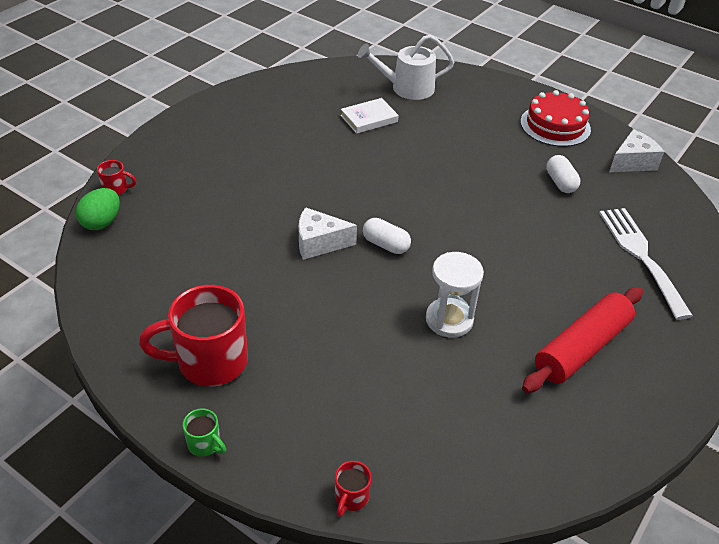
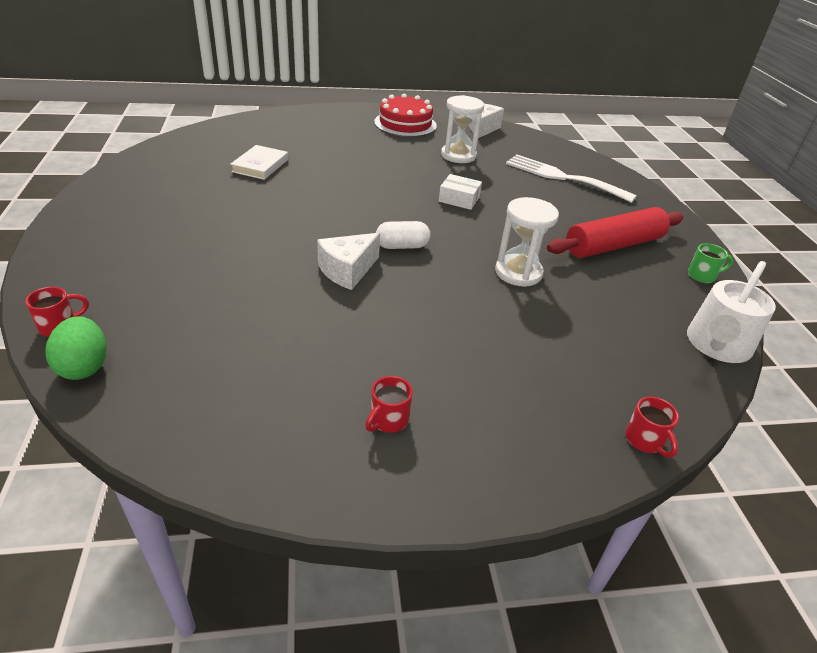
camera: 45 degrees left, 5 degrees down
(205, 444) = (486, 493): green mug -> green mug (702, 276)
(209, 362) = (388, 420): red mug -> red mug, size x0.44
(407, 88) = (263, 135): white watering can -> white watering can (717, 346)
(495, 227) = (459, 199): none -> white box
(560, 183) = (458, 155): white capsule -> white hourglass
(581, 348) = (613, 245): red rolling pin -> red rolling pin turned 60 degrees clockwise

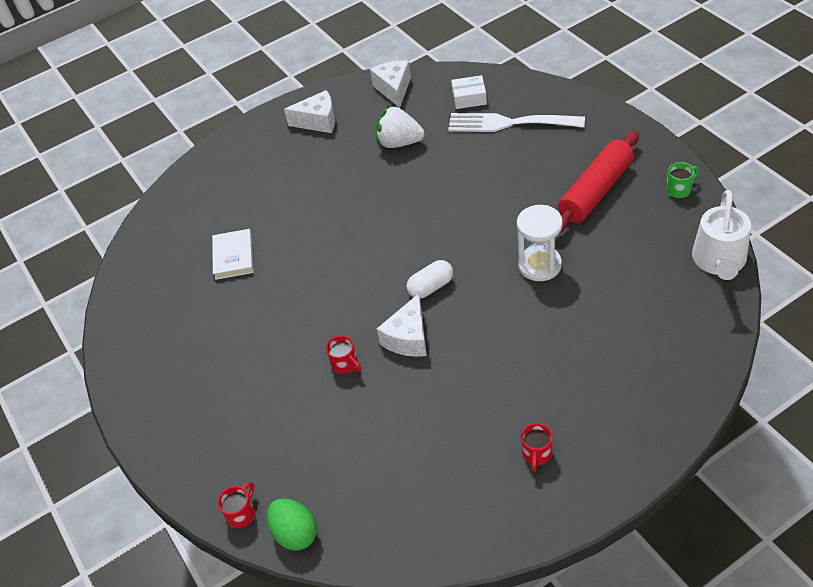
camera: 15 degrees left, 10 degrees up
(405, 124) = (318, 121): red cake -> white cheese
(458, 155) = (399, 143): white hourglass -> white strawberry
(459, 199) = (438, 203): white box -> white box (469, 98)
(645, 440) = (708, 375): red mug -> red mug (345, 364)

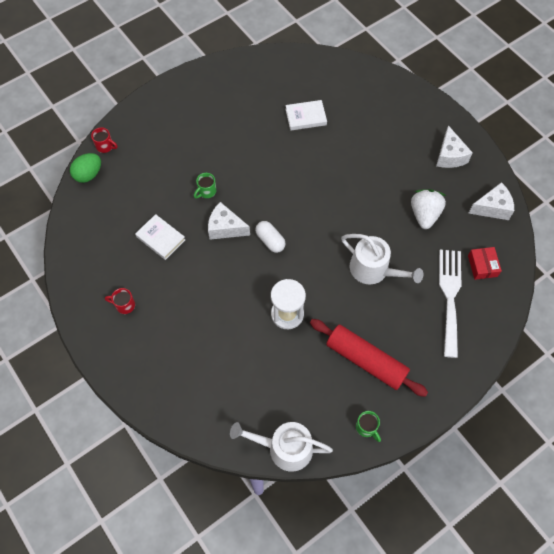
camera: 80 degrees right, 15 degrees up
(345, 364) = (206, 191): red mug -> green mug
(423, 417) = (160, 238): none -> white book
(469, 98) = (482, 266): white box -> red box
(474, 186) = (373, 270): none -> white watering can

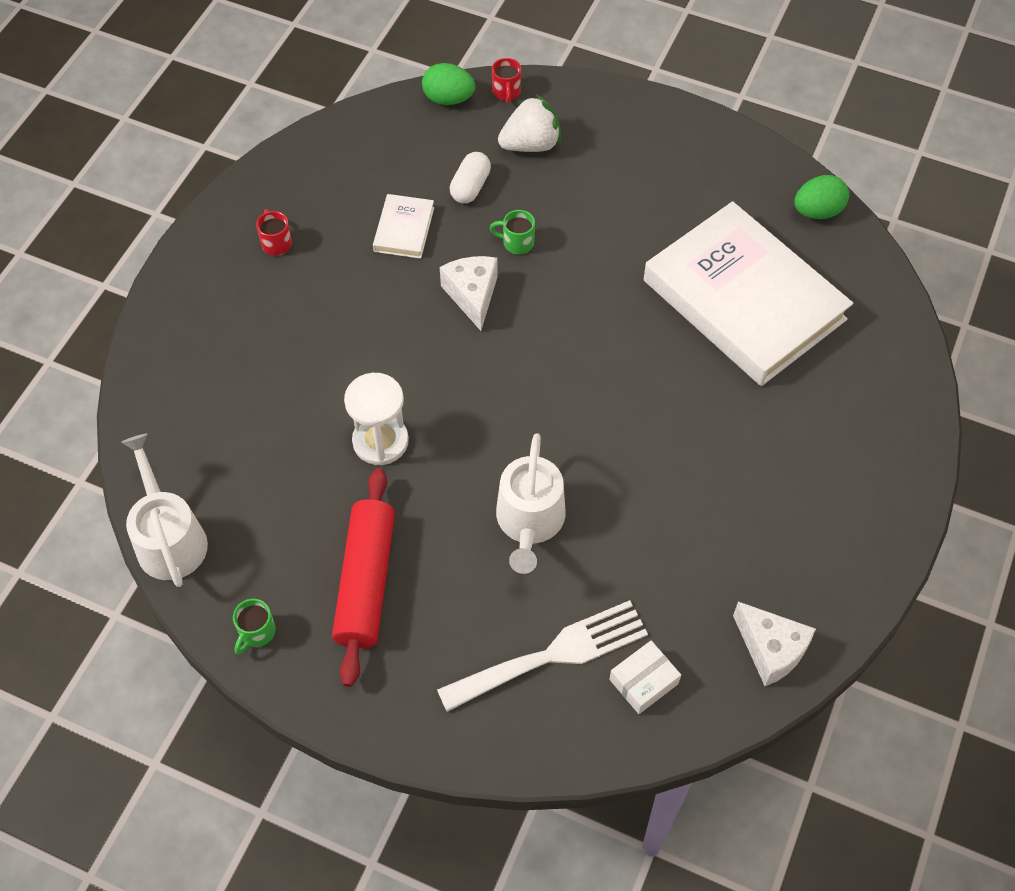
camera: 60 degrees right, 5 degrees down
(270, 241) = (488, 361): white capsule -> white capsule (470, 187)
(276, 61) = (817, 211): none -> green egg
(306, 117) = (744, 300): white book -> white book, size x2.46
(424, 214) = (682, 550): white strawberry -> white strawberry (531, 144)
(449, 156) = (828, 538): white cheese -> none
(482, 266) = (643, 681): red box -> white box

